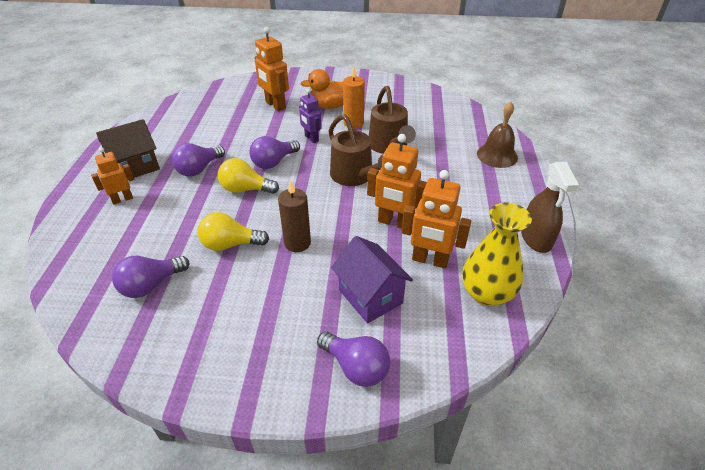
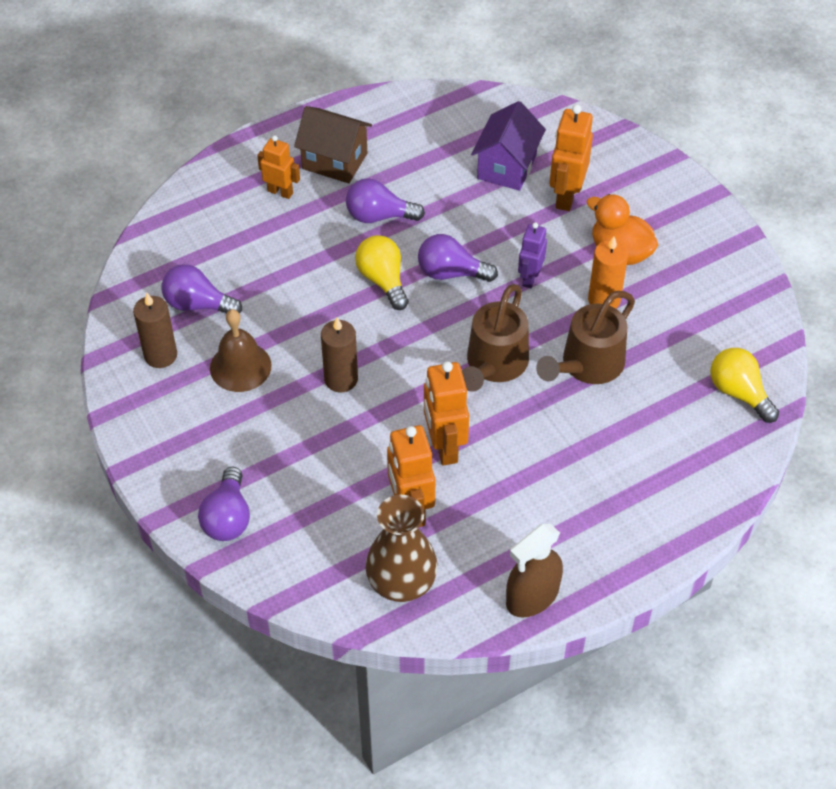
camera: 55 degrees right, 10 degrees up
(167, 331) = (160, 355): none -> brown candle
(230, 244) = (293, 326): yellow light bulb -> yellow light bulb (739, 393)
(370, 296) = (318, 483): purple house -> purple house (507, 167)
(486, 293) = (401, 582): yellow vase -> brown vase
(497, 155) = (674, 490): brown bell -> brown bell (240, 366)

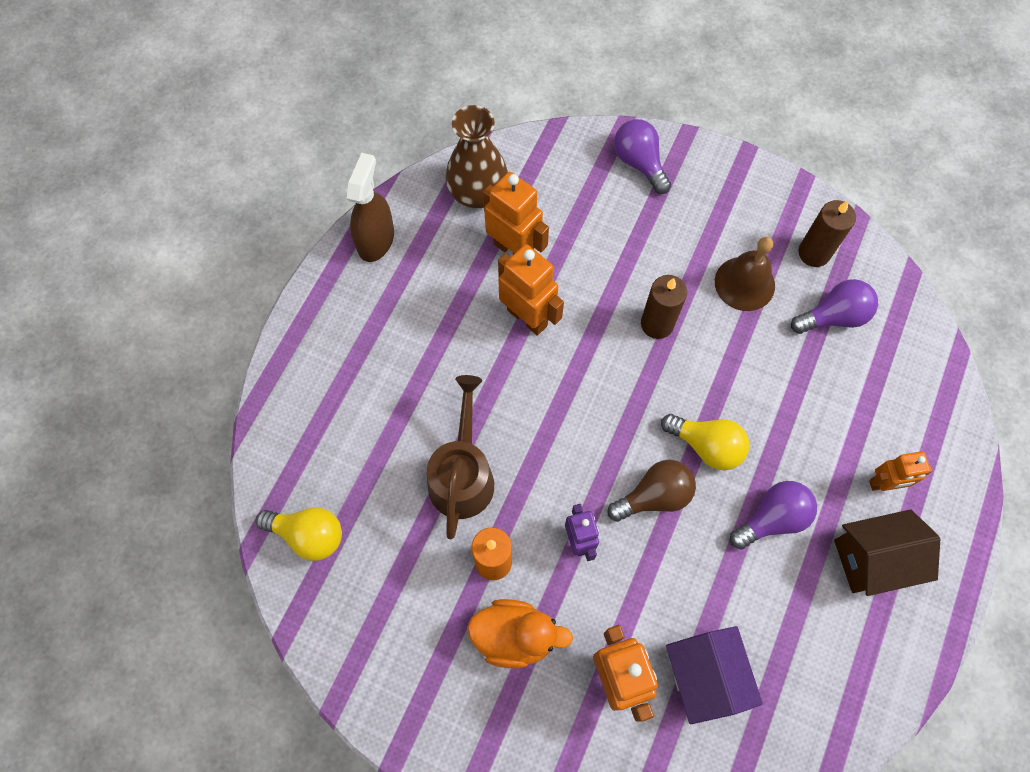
camera: 145 degrees right, 15 degrees up
(451, 273) = (654, 496): purple light bulb -> brown light bulb
(494, 365) = (543, 420): brown watering can -> none

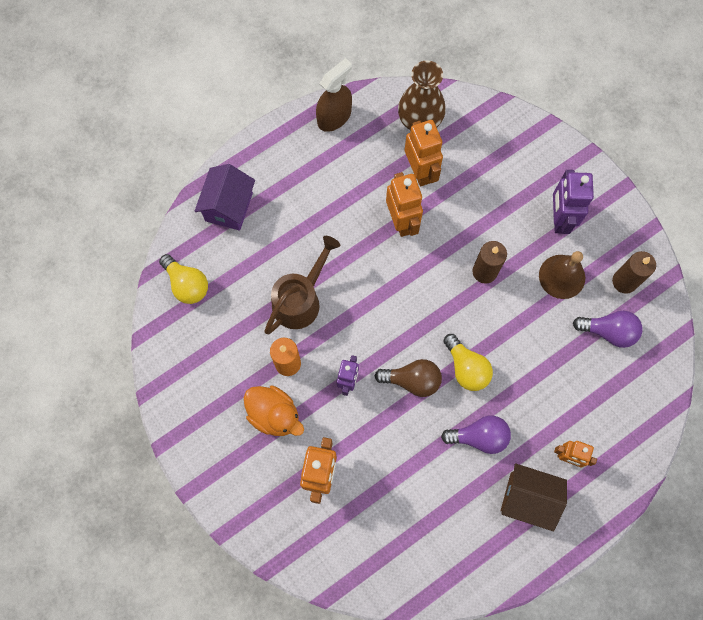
camera: 30 degrees right, 5 degrees up
(639, 163) = (543, 155): purple light bulb -> none
(701, 222) = (559, 218): none -> purple robot
(704, 676) = (374, 505): purple house -> purple house (229, 207)

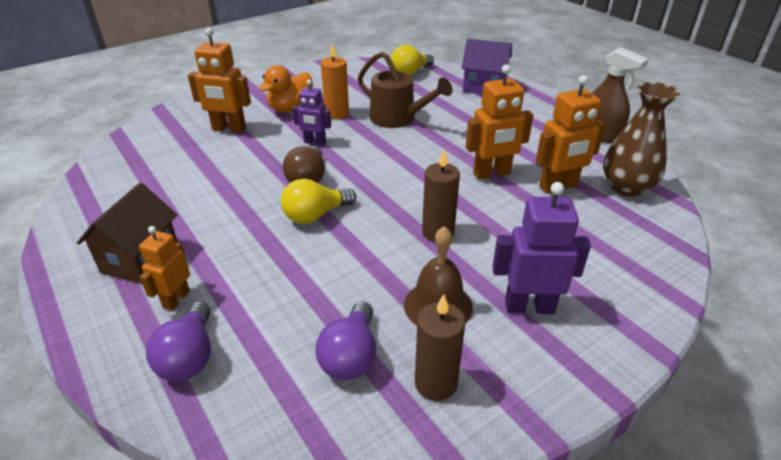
camera: 90 degrees right, 35 degrees down
(479, 437) = (231, 223): purple light bulb -> purple light bulb (189, 356)

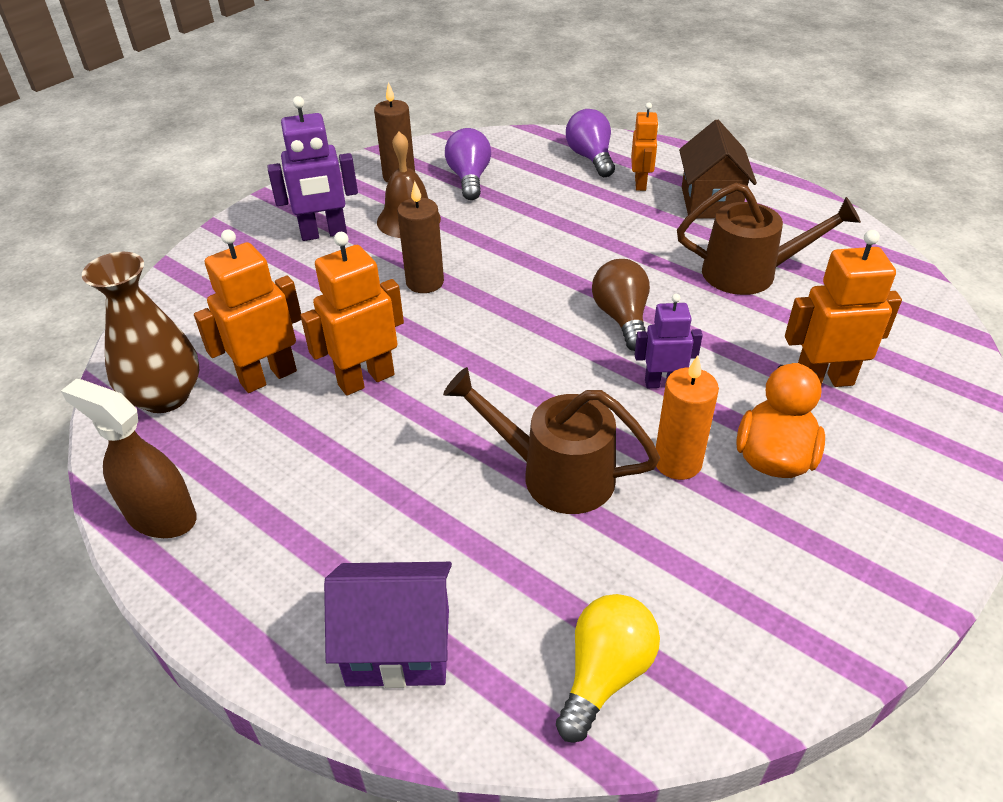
camera: 165 degrees right, 5 degrees up
(190, 190) = (751, 273): none -> brown watering can
(315, 215) = (575, 274): yellow light bulb -> none

